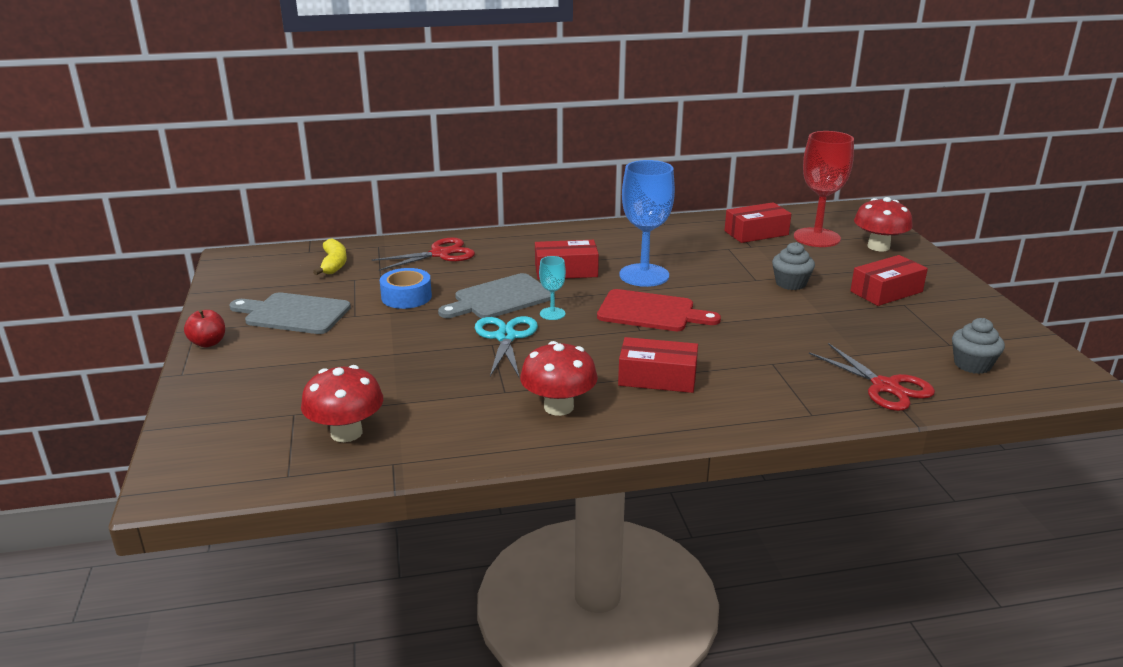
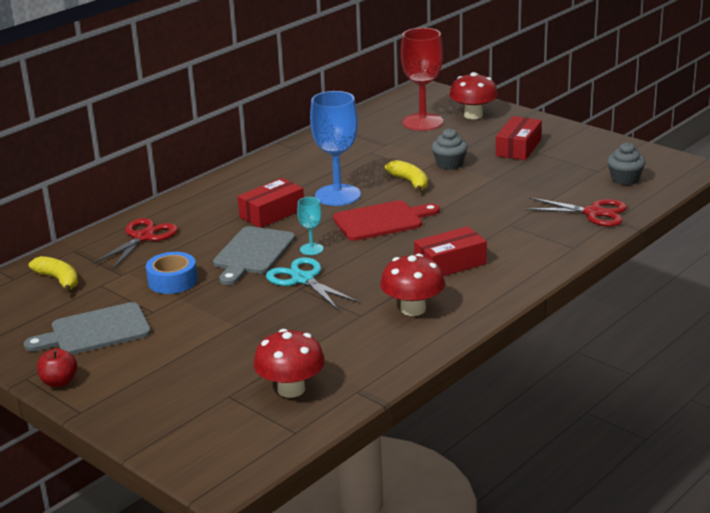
camera: 35 degrees left, 0 degrees up
(728, 287) = (410, 182): none -> yellow banana
(756, 233) = (374, 133): red box -> none

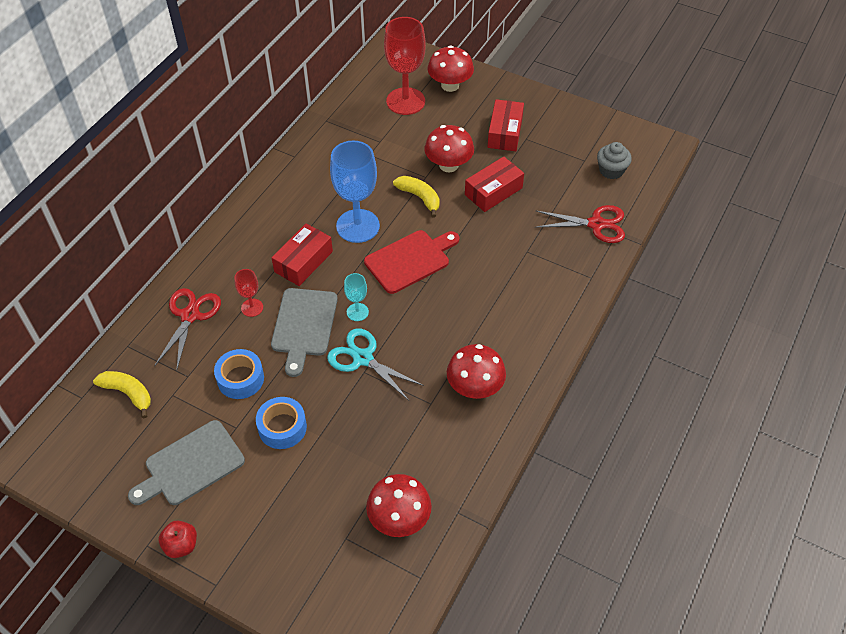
camera: 15 degrees left, 25 degrees up
(199, 316) = (282, 427): none -> blue tape
(206, 237) = (252, 307): none -> red goblet
(449, 164) = (448, 165): grey cupcake -> red mushroom
(450, 264) = (490, 316): red box -> red box (493, 191)

